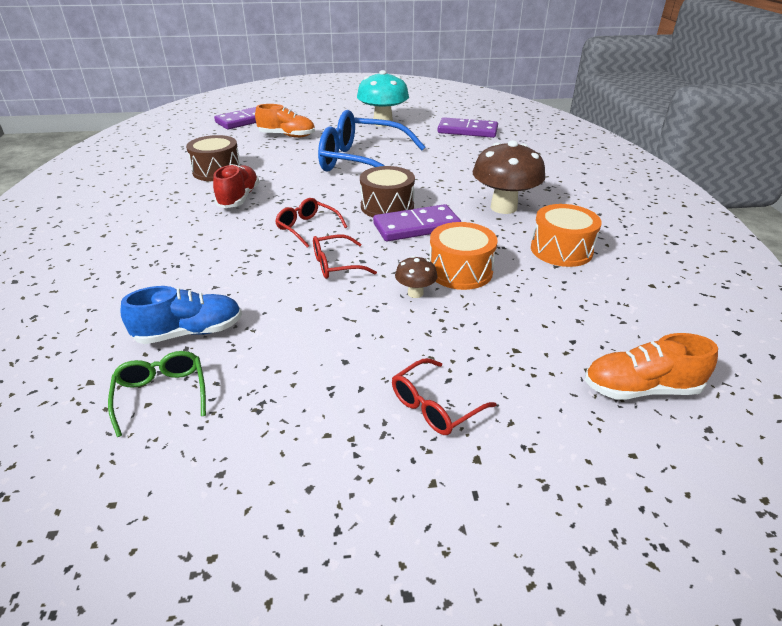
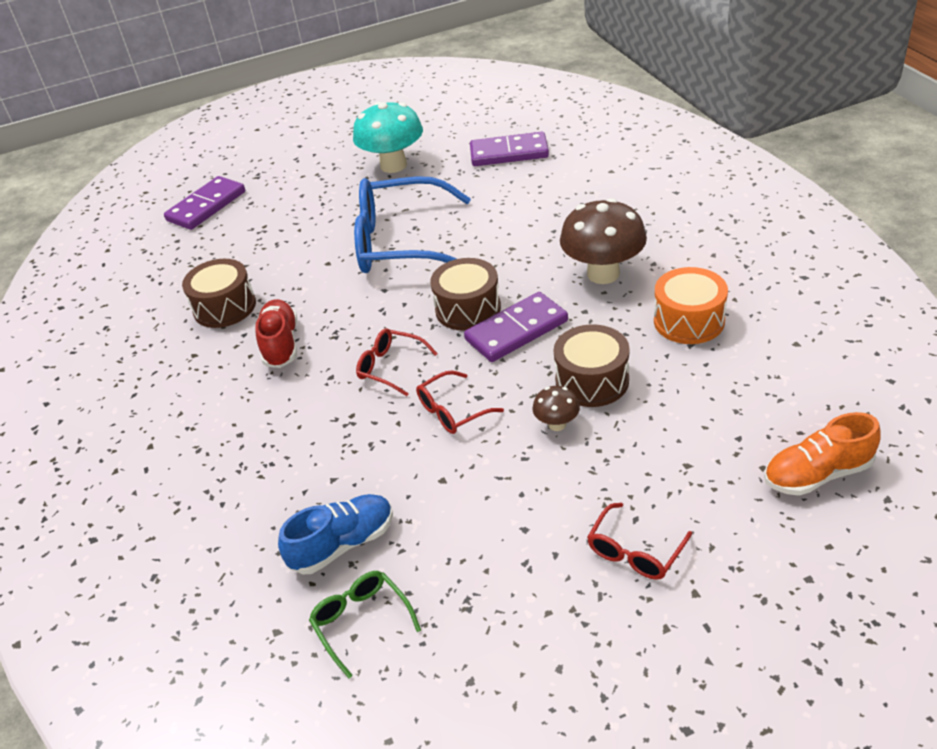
camera: 10 degrees left, 5 degrees up
(287, 136) = (279, 221): orange shoe -> none
(460, 271) = (592, 381): orange drum -> brown drum

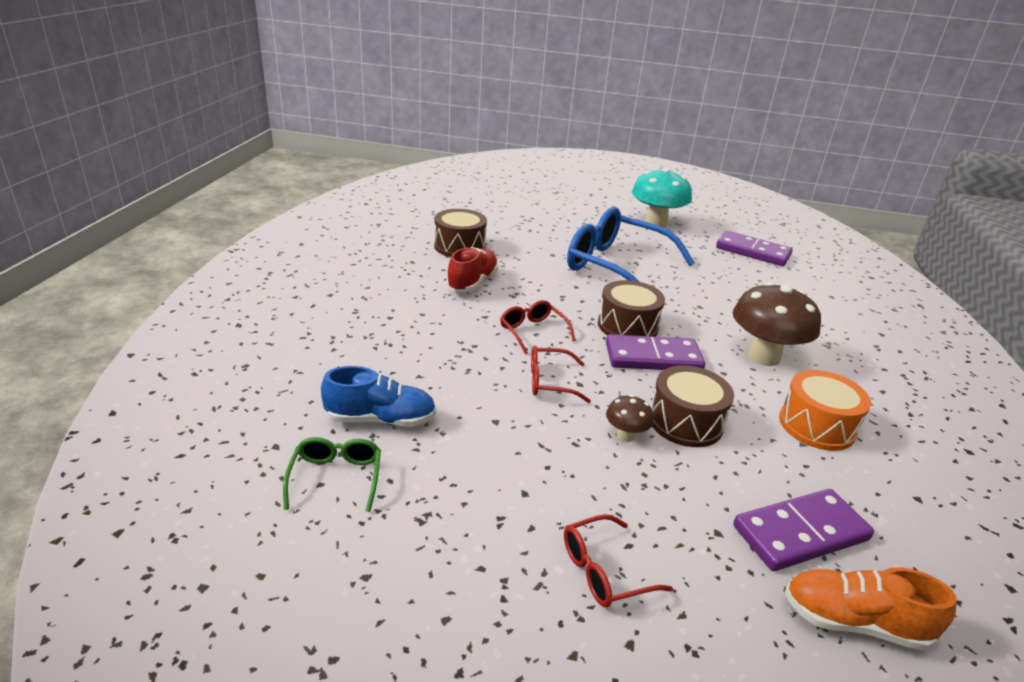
camera: 25 degrees right, 10 degrees down
(206, 206) = (507, 193): purple domino -> purple domino (800, 533)

